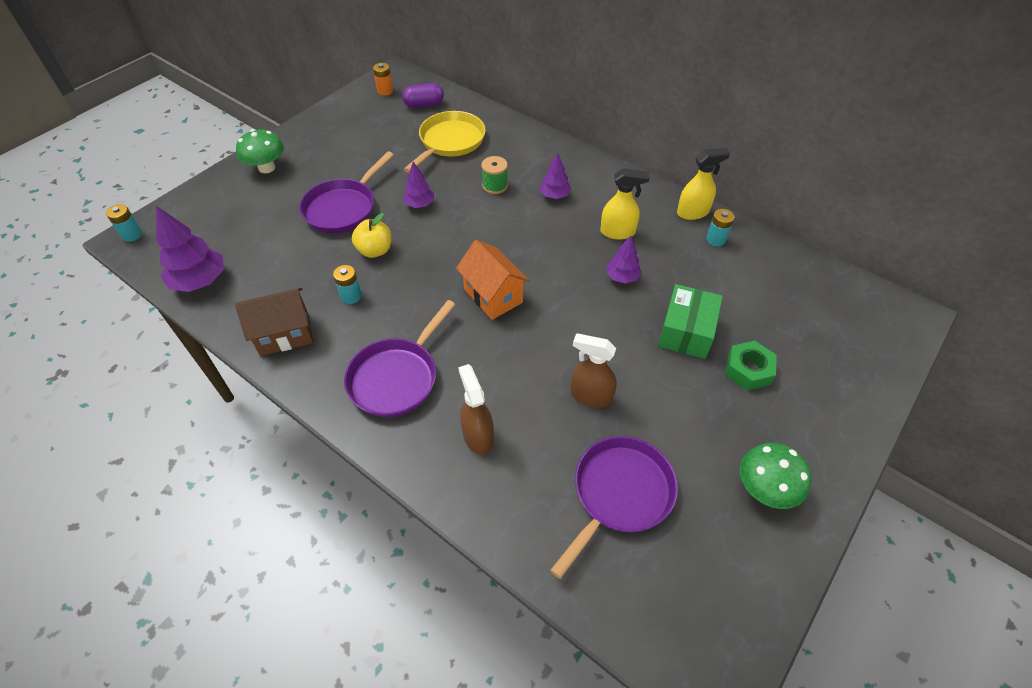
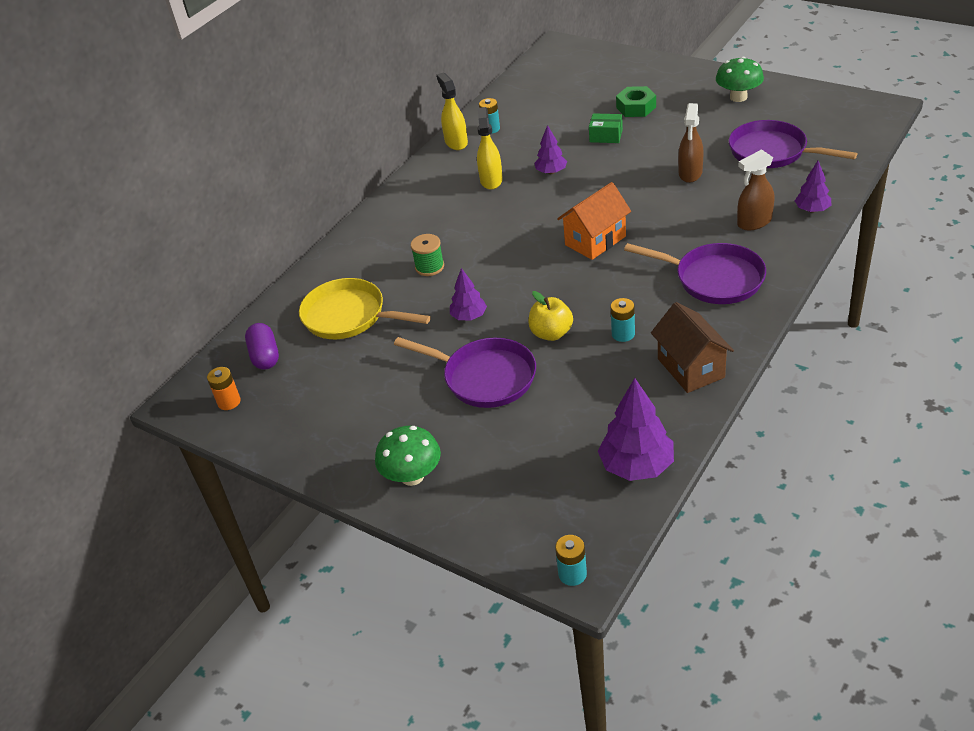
camera: 90 degrees left, 10 degrees down
(555, 195) = (441, 224): purple tree -> purple tree (812, 210)
(686, 331) = (606, 136): green box -> green box, size x0.62

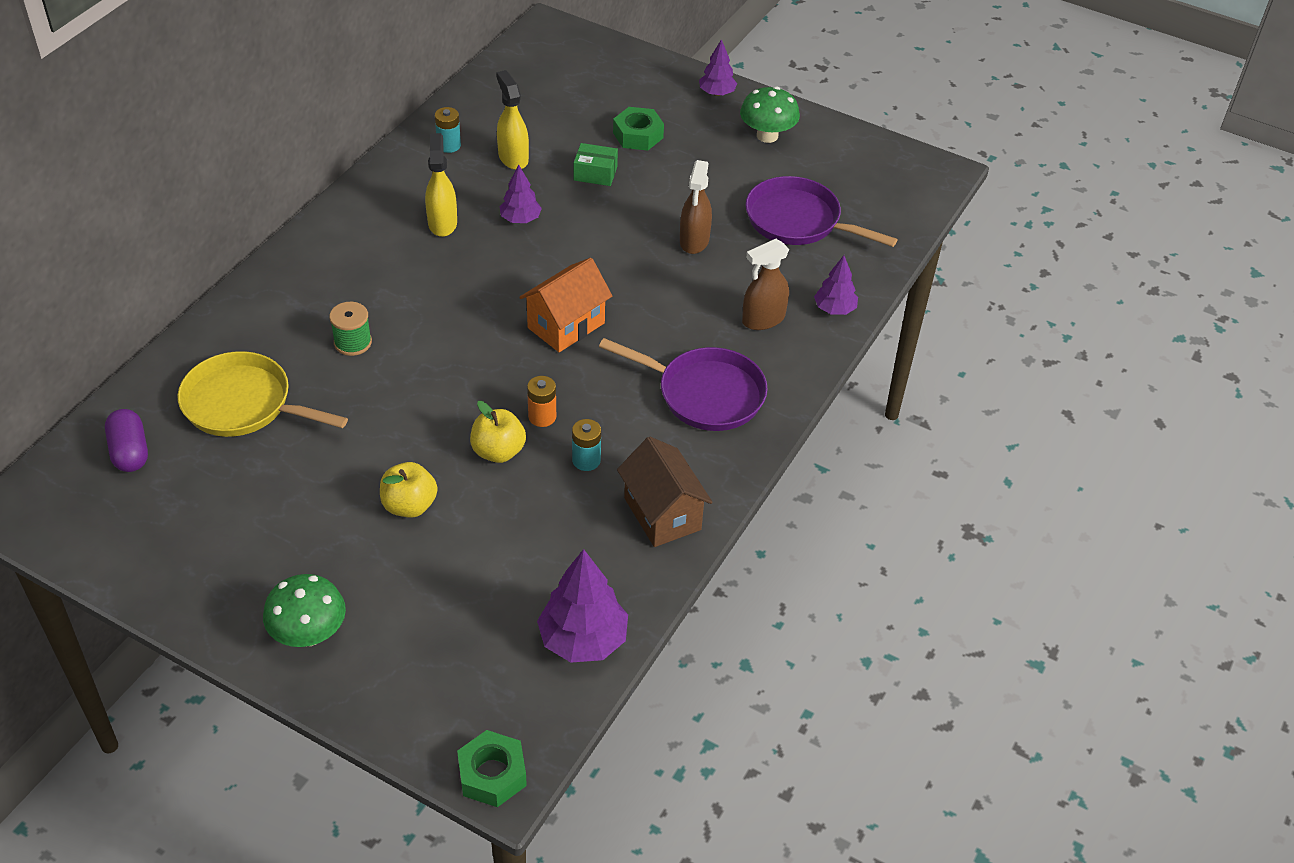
camera: 10 degrees left, 5 degrees up
(229, 402) = (79, 513): orange battery -> orange battery (542, 417)
(456, 142) = (401, 161): yellow spray bottle -> yellow spray bottle (513, 158)
(469, 316) = (397, 419): purple tree -> purple tree (717, 93)
(484, 377) = (409, 505): purple pan -> yellow apple
(572, 574) = (492, 774): turquoise battery -> green nut

